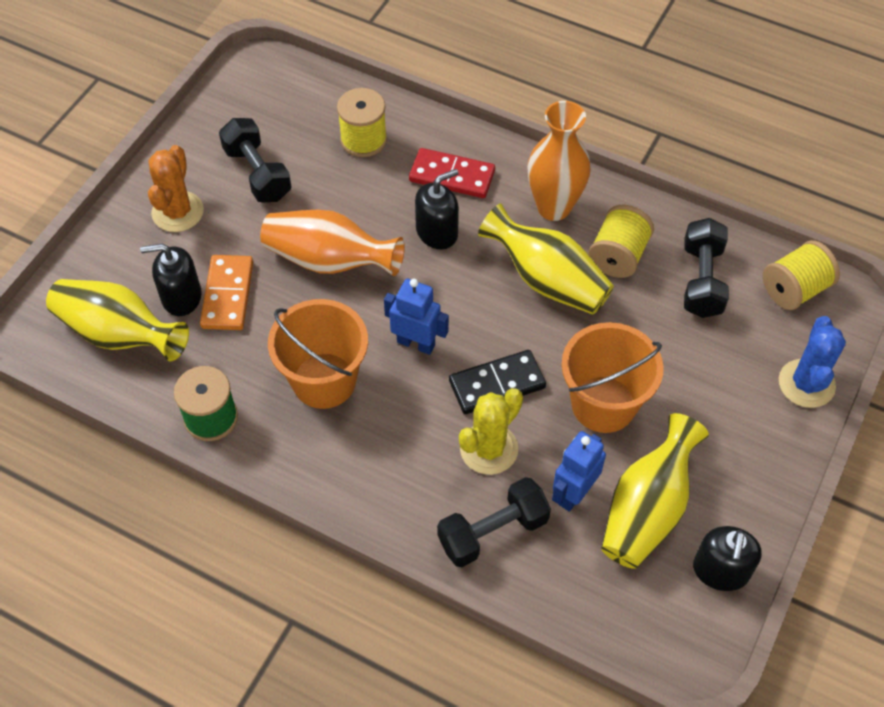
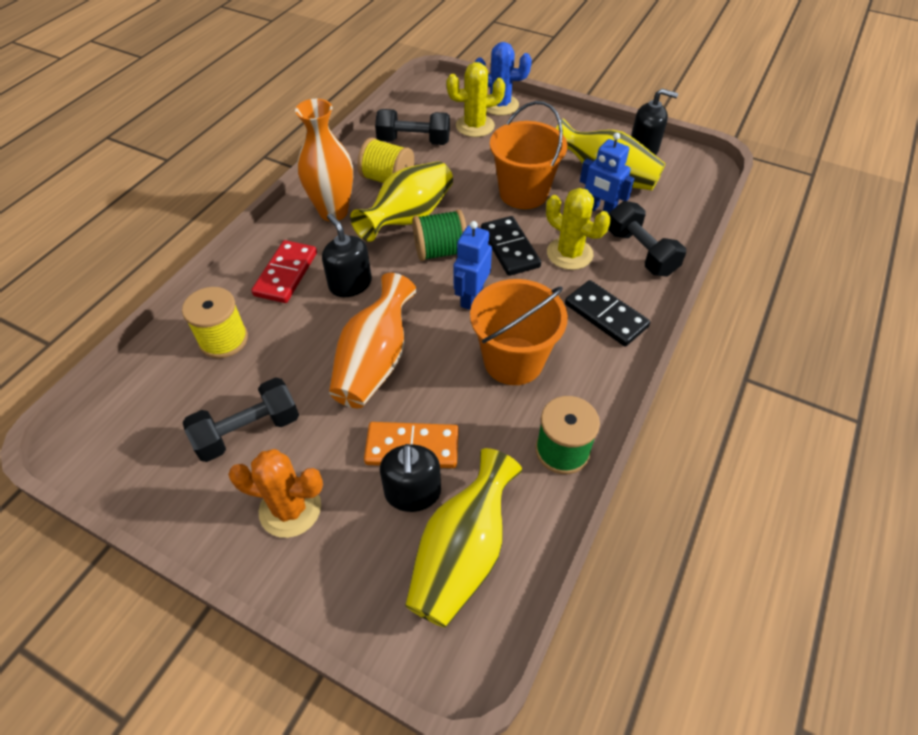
camera: 90 degrees left, 5 degrees down
(385, 478) = (606, 315): none -> black domino
(489, 313) = (440, 251): none -> green spool
(747, 351) = (475, 126): none -> yellow cactus
(794, 289) = (424, 103): yellow spool -> none

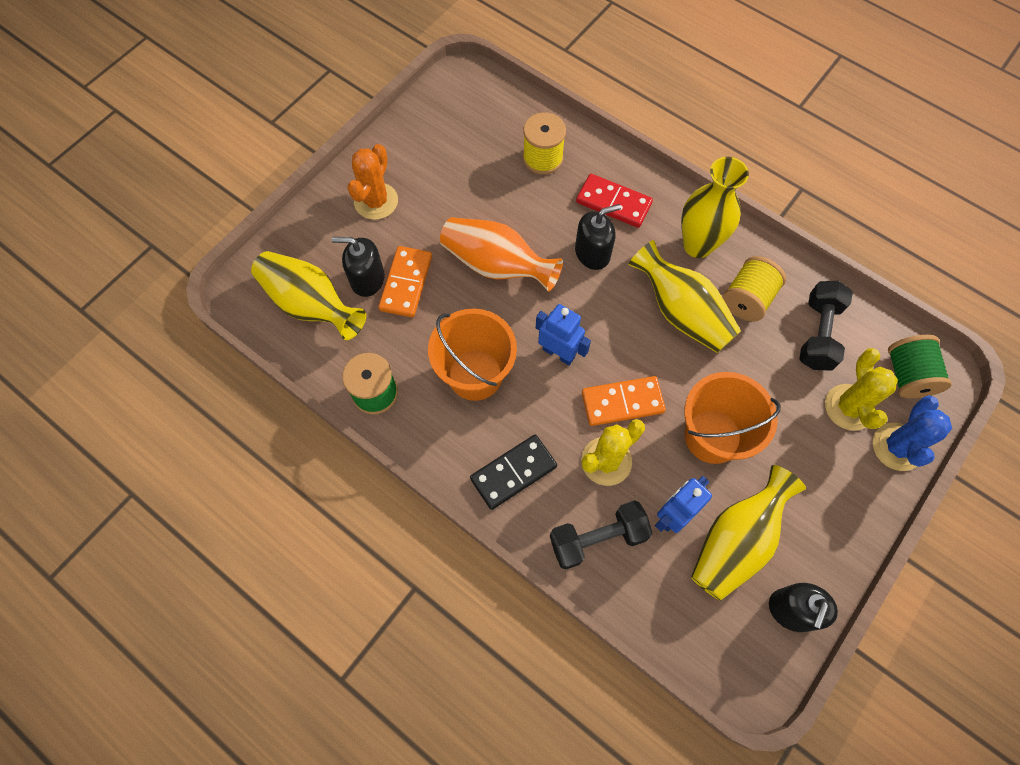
camera: 100 degrees right, 15 degrees up
(248, 431) = (448, 176): black dumbbell -> none
(333, 212) = (697, 245): orange vase -> yellow vase
(440, 251) = (626, 335): green spool -> green spool (907, 375)
(509, 248) = (622, 402): black domino -> orange domino

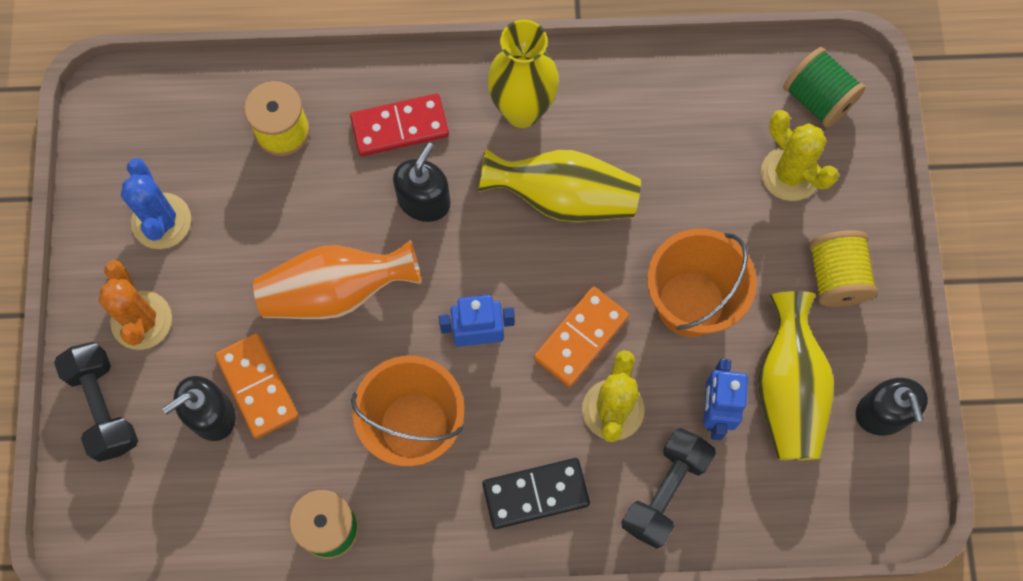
camera: 40 degrees left, 5 degrees up
(311, 305) = (175, 491): yellow vase -> none
(513, 473) = (535, 494): black domino -> black domino turned 60 degrees clockwise
(747, 299) = (615, 133): yellow spool -> yellow spool (836, 277)
(818, 334) = (708, 118): black dumbbell -> black dumbbell (103, 407)
(897, 447) = (859, 180): blue cactus -> blue cactus (161, 221)

